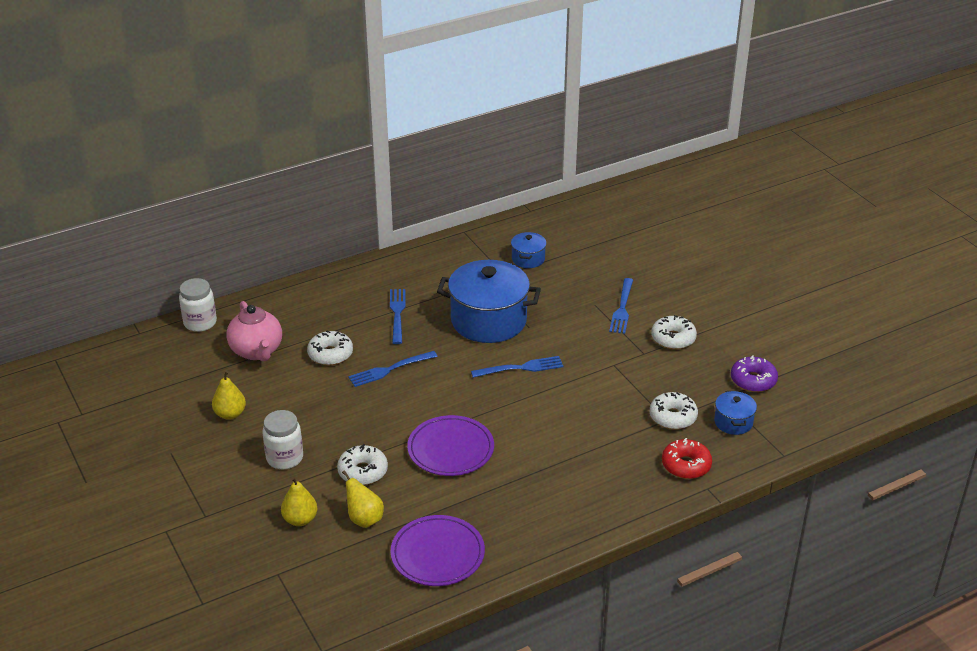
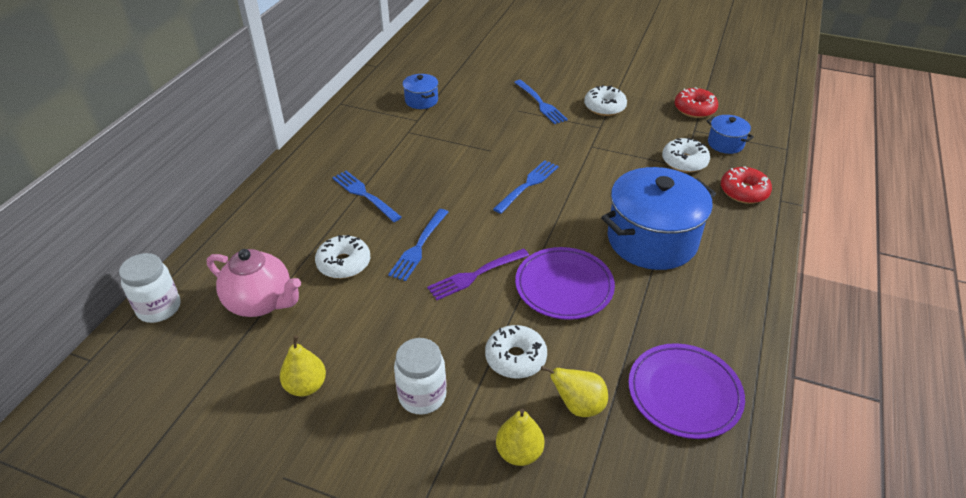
camera: 40 degrees left, 5 degrees up
(403, 408) = (475, 275): none -> purple fork
(488, 320) = (452, 161): blue pot -> blue pot (652, 240)
(753, 380) = (694, 109): purple donut -> red donut

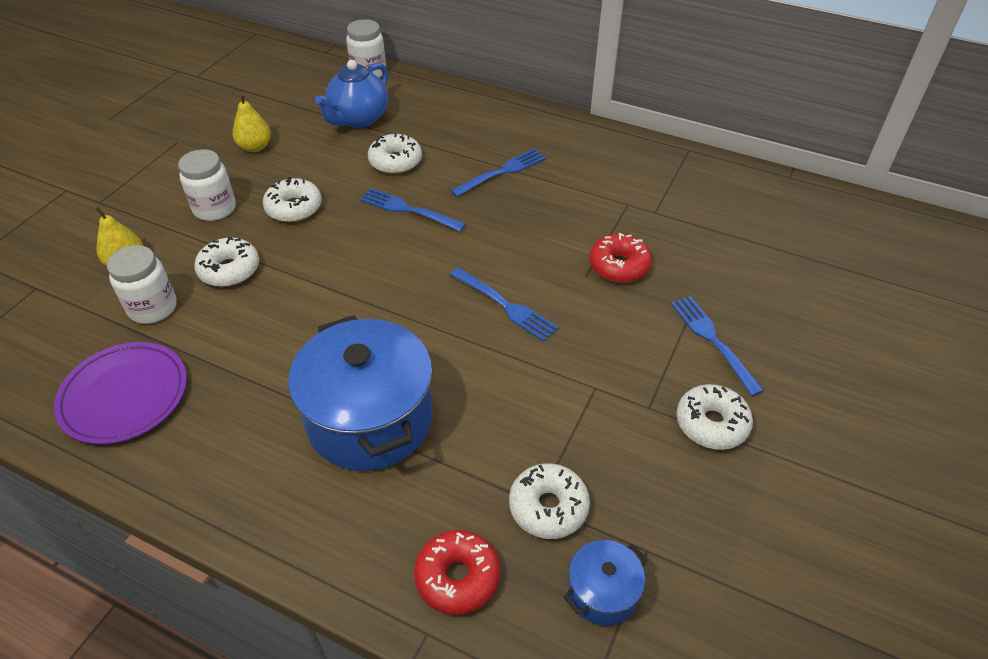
camera: 95 degrees right, 5 degrees up
(261, 302) = (358, 119): pink teapot -> blue teapot
(419, 328) = (294, 208): none -> white donut
(421, 100) = (704, 216): blue pot -> none
(475, 275) = (353, 249): purple fork -> none
(540, 103) = (713, 341): blue fork -> blue fork turned 90 degrees clockwise
(564, 286) = (313, 318): purple plate -> none
(578, 406) = (153, 308): yellow pear -> white jar
(694, 109) = (721, 571): red donut -> red donut (619, 266)

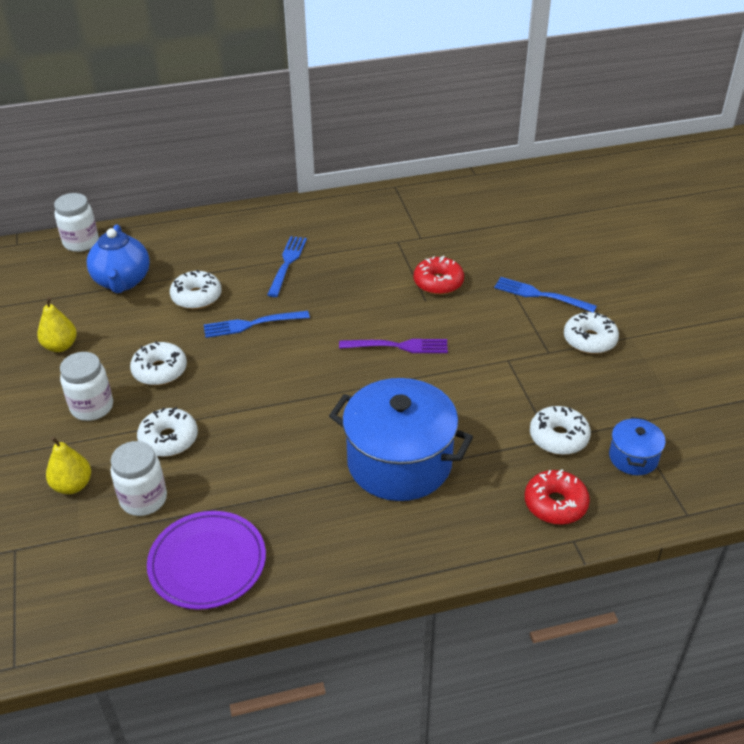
camera: 40 degrees left, 5 degrees down
(505, 305) = (398, 346): blue fork -> purple fork

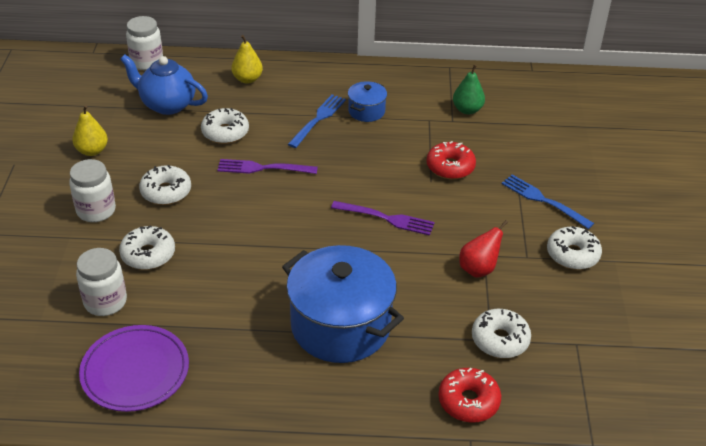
camera: 15 degrees right, 0 degrees up
(72, 485) = (52, 275): yellow pear -> yellow pear (247, 79)
(122, 281) = (167, 105): blue teapot -> blue teapot turned 105 degrees clockwise
(252, 324) = (263, 168): blue fork -> purple fork
(430, 224) = (467, 110): none -> green pear
(508, 374) = (478, 269): none -> red pear
(633, 457) = (564, 377): blue pot -> blue pot (366, 111)

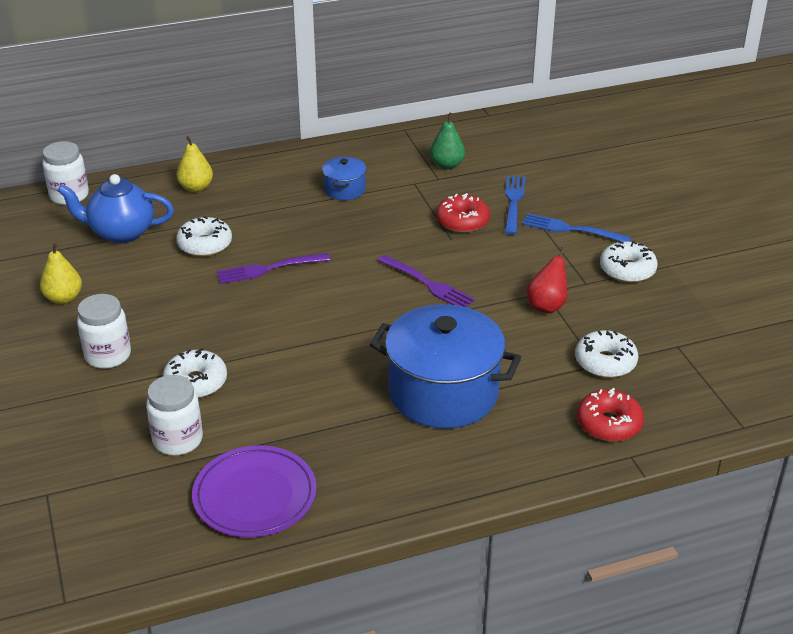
camera: 20 degrees left, 5 degrees down
(166, 192) = (176, 317): white donut -> none
(318, 119) = (298, 209): blue fork -> blue fork (513, 202)
(386, 218) = (427, 284): purple fork -> purple fork turned 45 degrees clockwise

